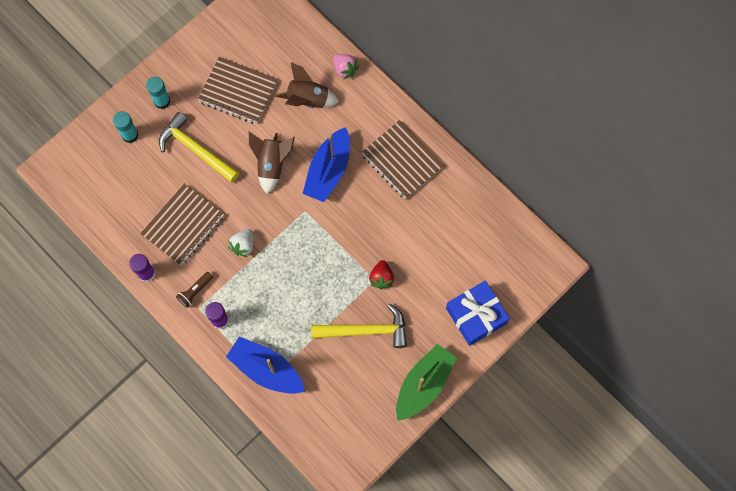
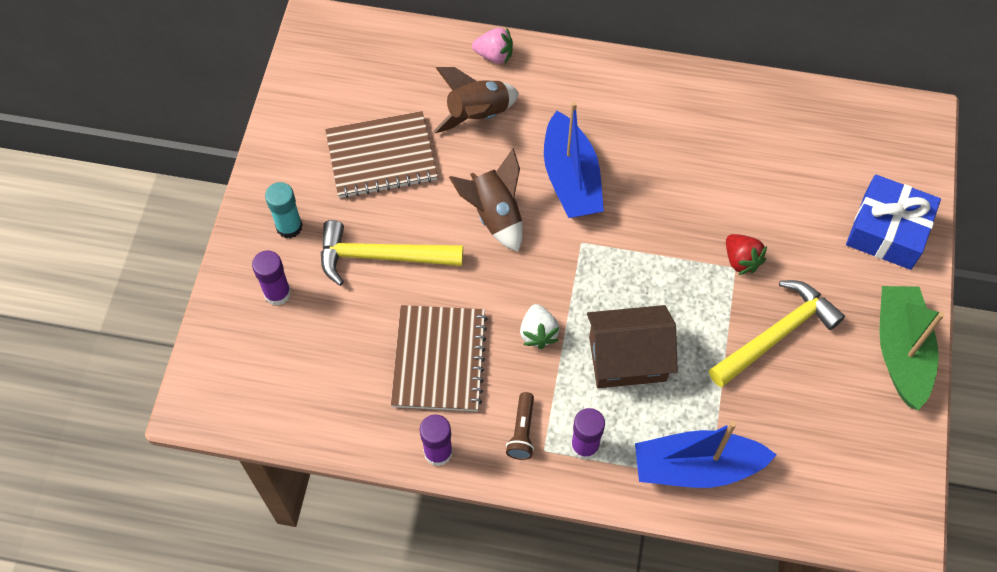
camera: 35 degrees left, 10 degrees down
(130, 135) = (277, 293): turquoise glue stick -> purple glue stick
(277, 290) = (627, 358): none -> brown house
(402, 161) = (649, 114): brown notebook -> none

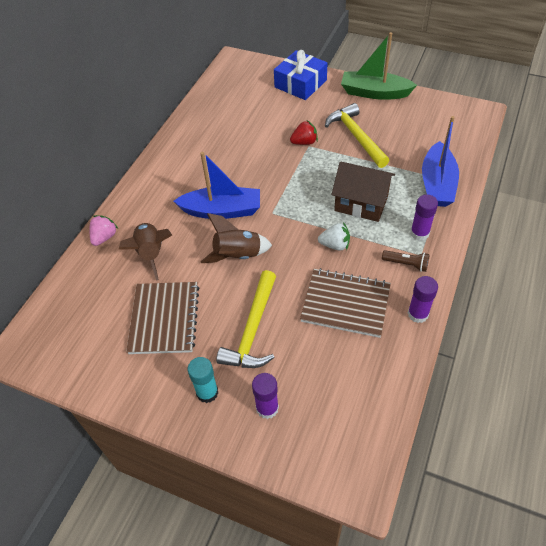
camera: 75 degrees left, 10 degrees down
(627, 358) = (361, 203): brown house -> brown house turned 75 degrees counterclockwise

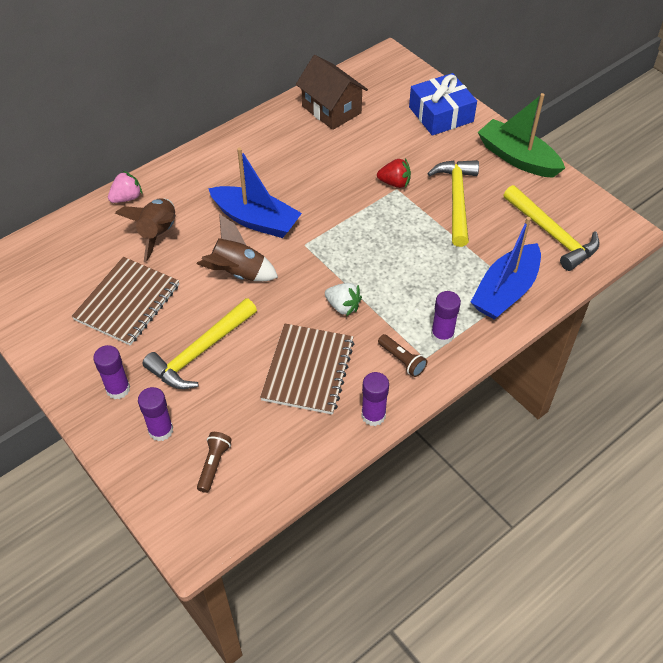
camera: 25 degrees right, 0 degrees up
(207, 392) = (118, 389): turquoise glue stick -> purple glue stick
(329, 413) = (214, 464): none -> brown flashlight
(345, 304) = (308, 370): brown notebook -> brown notebook turned 60 degrees clockwise
(361, 203) = (404, 275): brown house -> brown house (331, 109)
(436, 133) = (552, 234): none -> yellow hammer

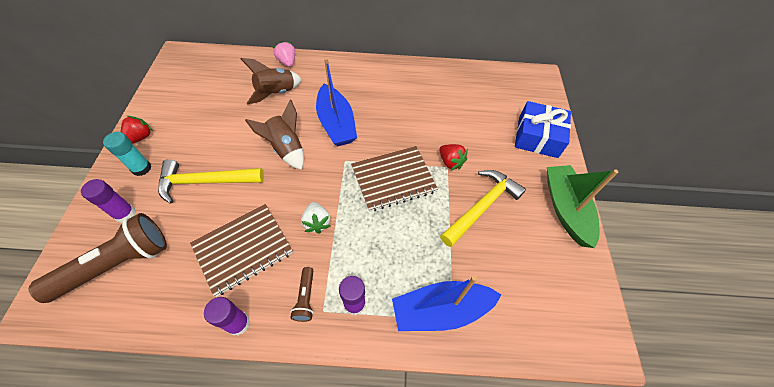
camera: 40 degrees right, 5 degrees up
(73, 368) = (140, 137): none -> red strawberry
(118, 389) = (141, 168): purple glue stick -> turquoise glue stick
(127, 198) = (287, 62): pink strawberry -> pink strawberry turned 120 degrees counterclockwise
(127, 302) = (212, 121): brown notebook -> brown notebook (393, 179)
(214, 464) = (117, 264): brown flashlight -> brown flashlight, size x2.20
(331, 109) = (463, 86): brown house -> none
(552, 234) = (530, 294): yellow hammer -> none

